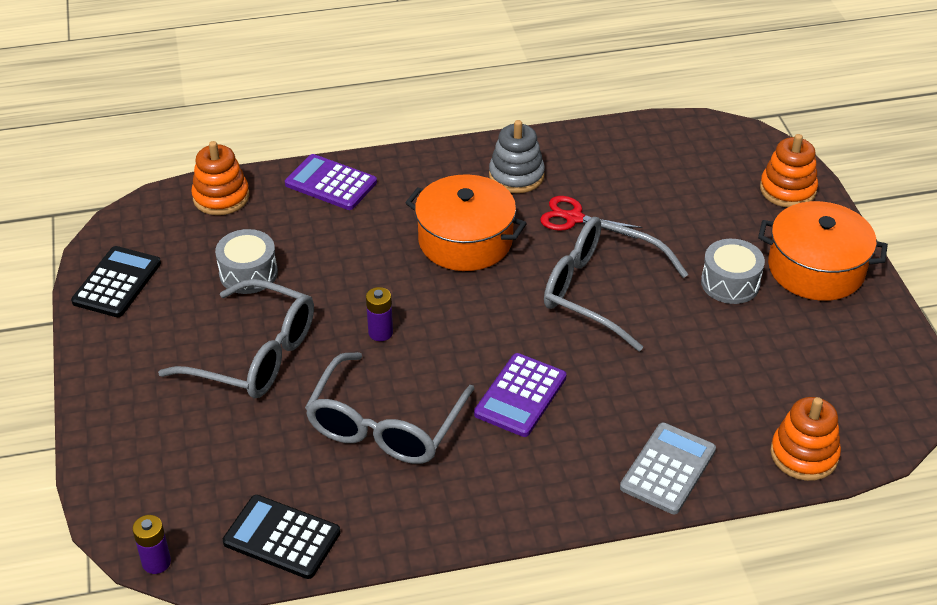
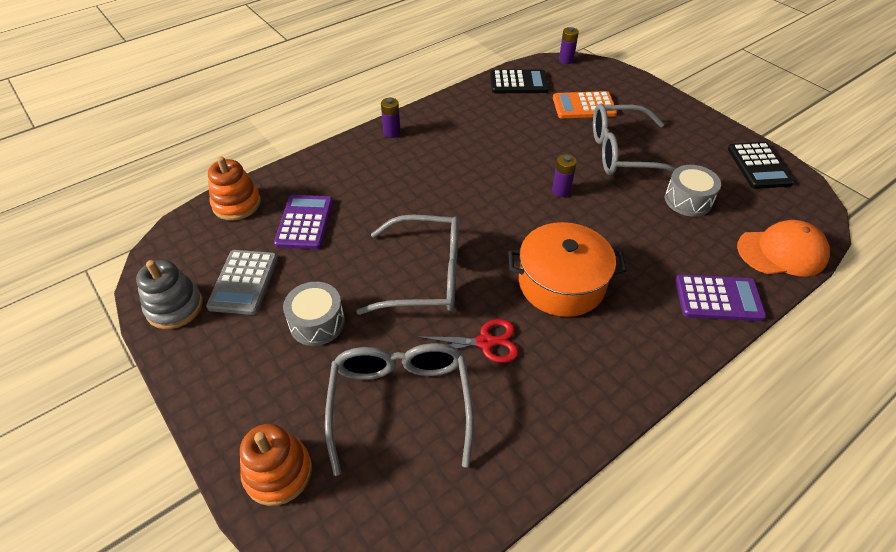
camera: 155 degrees right, 5 degrees up
(221, 197) = (782, 252): orange stacking toy -> orange cap
(227, 450) = (584, 106): none -> orange calculator
(385, 426) = (510, 141): grey glasses -> grey glasses (400, 403)
(516, 176) = (569, 374): grey stacking toy -> grey stacking toy (174, 307)
(520, 395) = (441, 182): purple calculator -> purple calculator (305, 222)
(546, 504) = (392, 133): none -> purple battery
(668, 469) = (326, 170): grey calculator -> grey calculator (243, 282)
(816, 268) = (237, 368): orange pot -> none

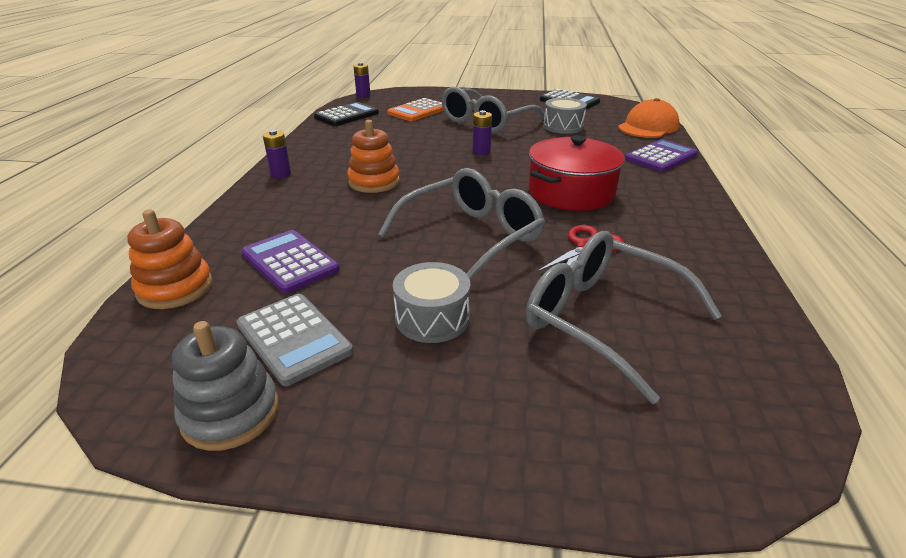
camera: 45 degrees left, 15 degrees down
(278, 472) = (606, 449): orange stacking toy -> orange stacking toy (374, 182)
(561, 283) = (571, 192): orange pot -> red pot

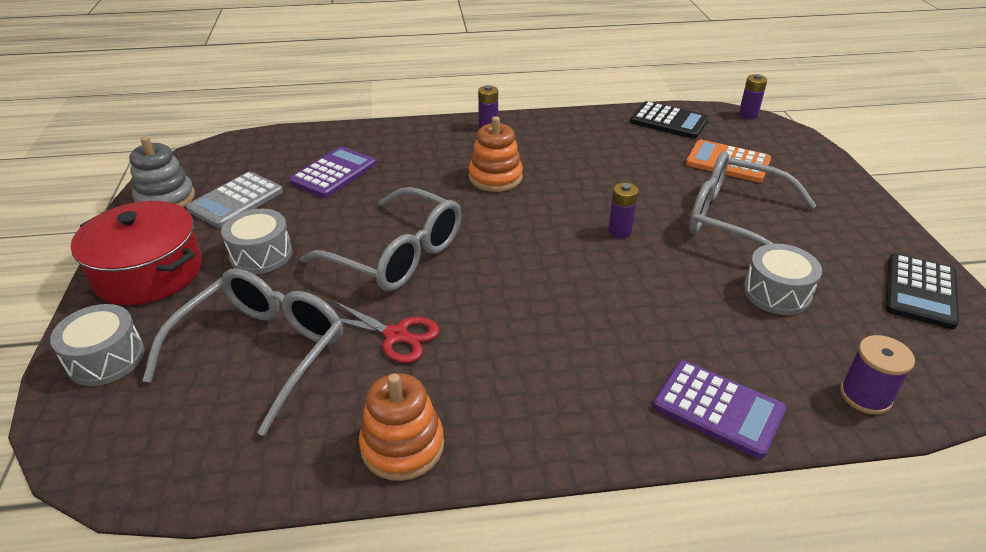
camera: 75 degrees right, 5 degrees up
(175, 288) = (292, 141): orange stacking toy -> orange stacking toy (402, 446)
(571, 192) = (533, 315): red pot -> red pot (148, 272)
(608, 449) = (106, 358): none -> grey drum
(648, 127) = (865, 396): orange cap -> purple spool

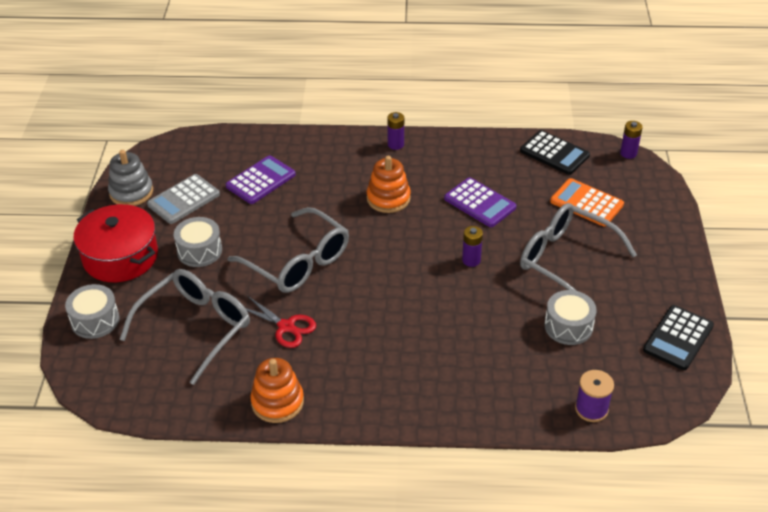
camera: 10 degrees right, 5 degrees up
(718, 409) = (487, 405): purple calculator -> purple calculator (479, 203)

